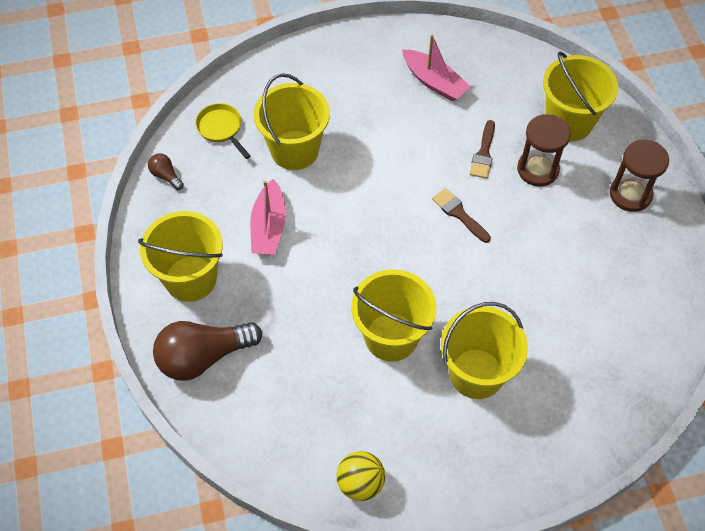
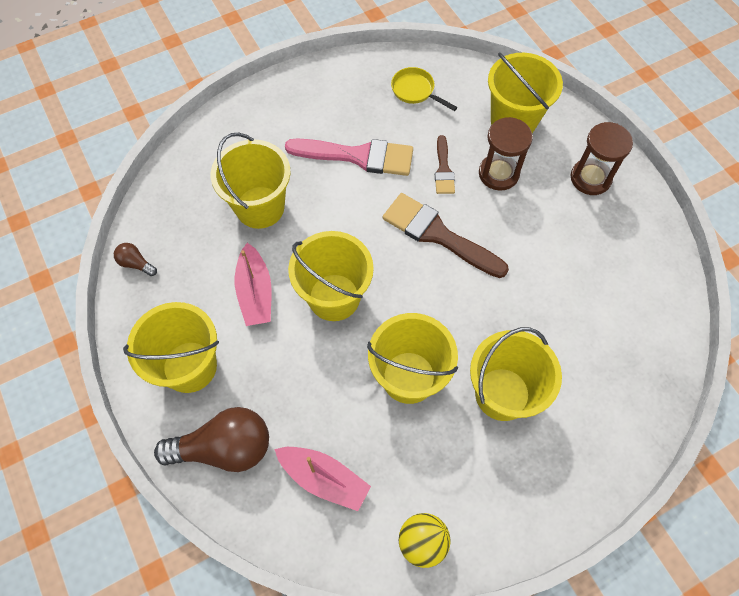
camera: 15 degrees left, 5 degrees up
(203, 357) = (224, 448): brown light bulb -> brown light bulb turned 150 degrees counterclockwise
(221, 129) = (180, 202): yellow pan -> yellow pan (415, 91)
(341, 248) = (334, 297): none -> yellow bucket
(403, 123) = (358, 156): none -> pink brush
(434, 82) = (376, 109): pink boat -> pink boat (324, 479)
(459, 214) = (438, 235): brown brush -> brown brush, size x1.85

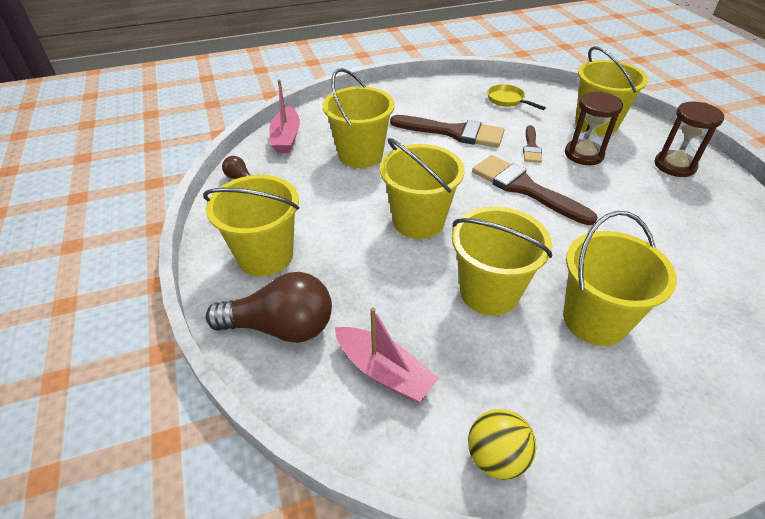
camera: 10 degrees right, 20 degrees down
(255, 292) = (343, 209): pink boat -> pink boat (286, 137)
(358, 156) = (453, 132): pink brush -> brown brush

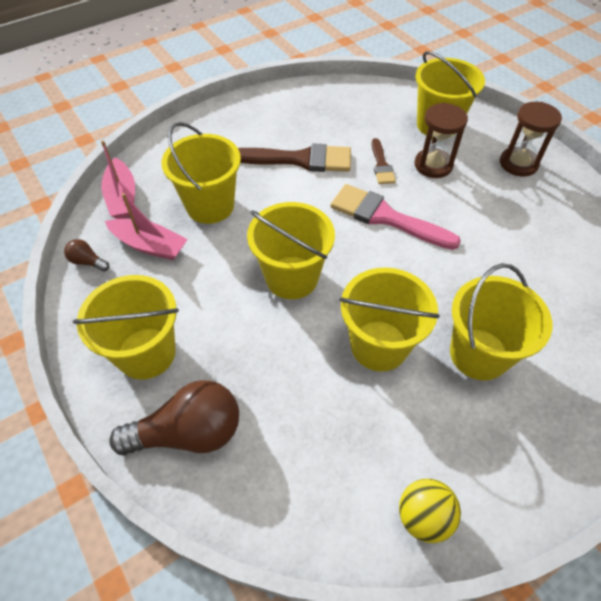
camera: 15 degrees left, 10 degrees up
(384, 371) = (303, 456): pink boat -> pink boat (149, 245)
(507, 100) = (345, 108): yellow pan -> none
(524, 188) = (386, 217): brown brush -> pink brush

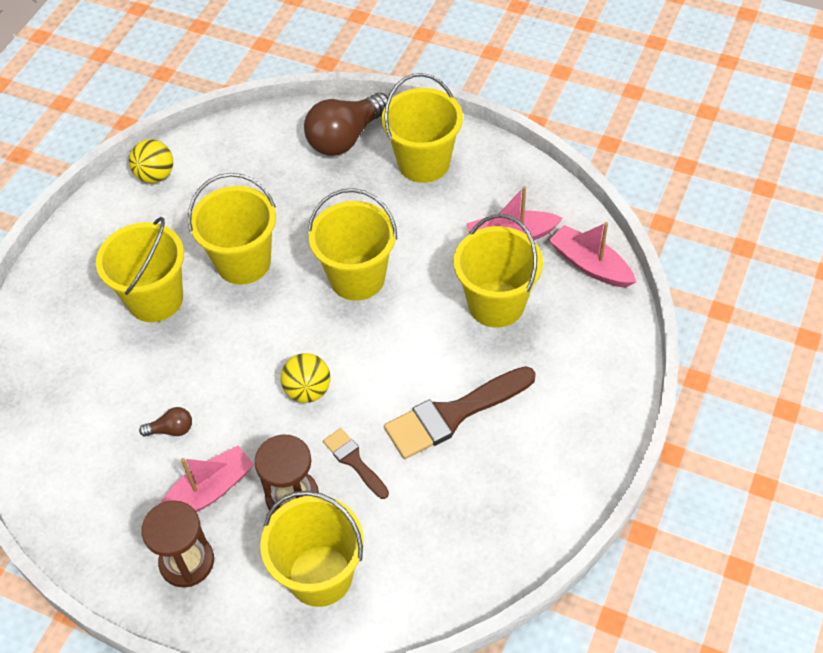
camera: 150 degrees right, 0 degrees up
(88, 262) = (547, 195): brown light bulb -> brown light bulb (171, 429)
(386, 217) = (308, 390): pink brush -> yellow ball
(489, 192) = (208, 492): none -> pink boat

